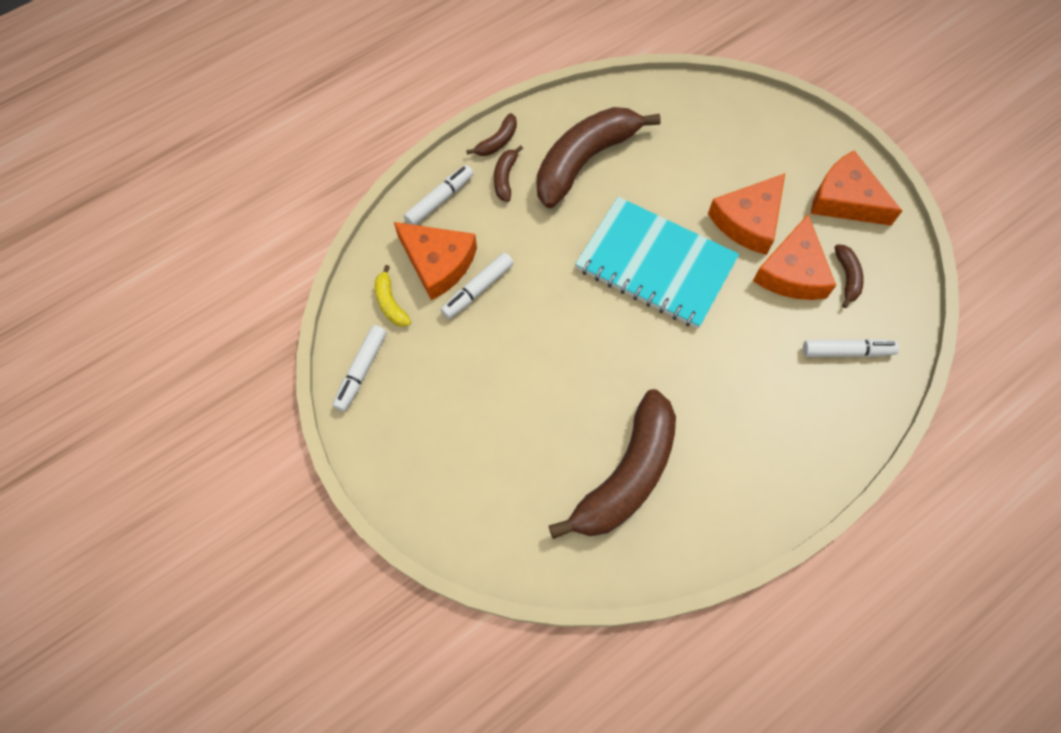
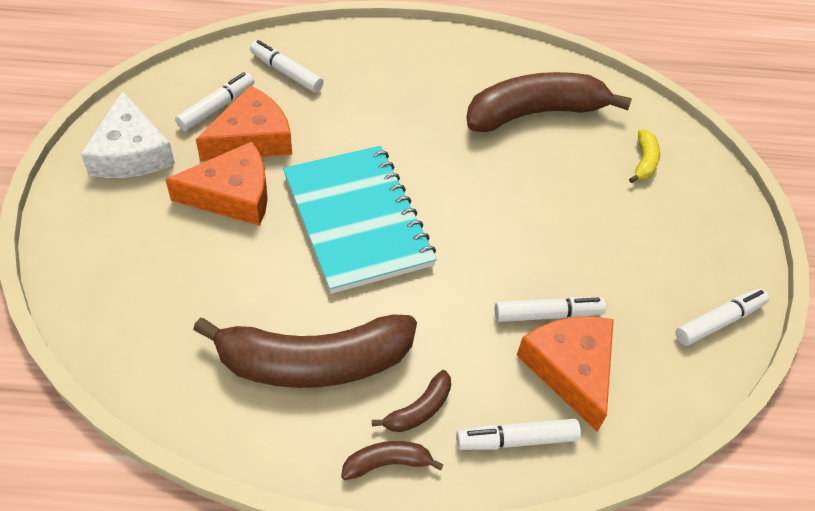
camera: 145 degrees left, 15 degrees down
(390, 303) = (650, 364): yellow banana -> yellow banana (644, 162)
(845, 199) = (131, 153): orange cheese -> white cheese
(847, 277) = (217, 107): brown banana -> white marker

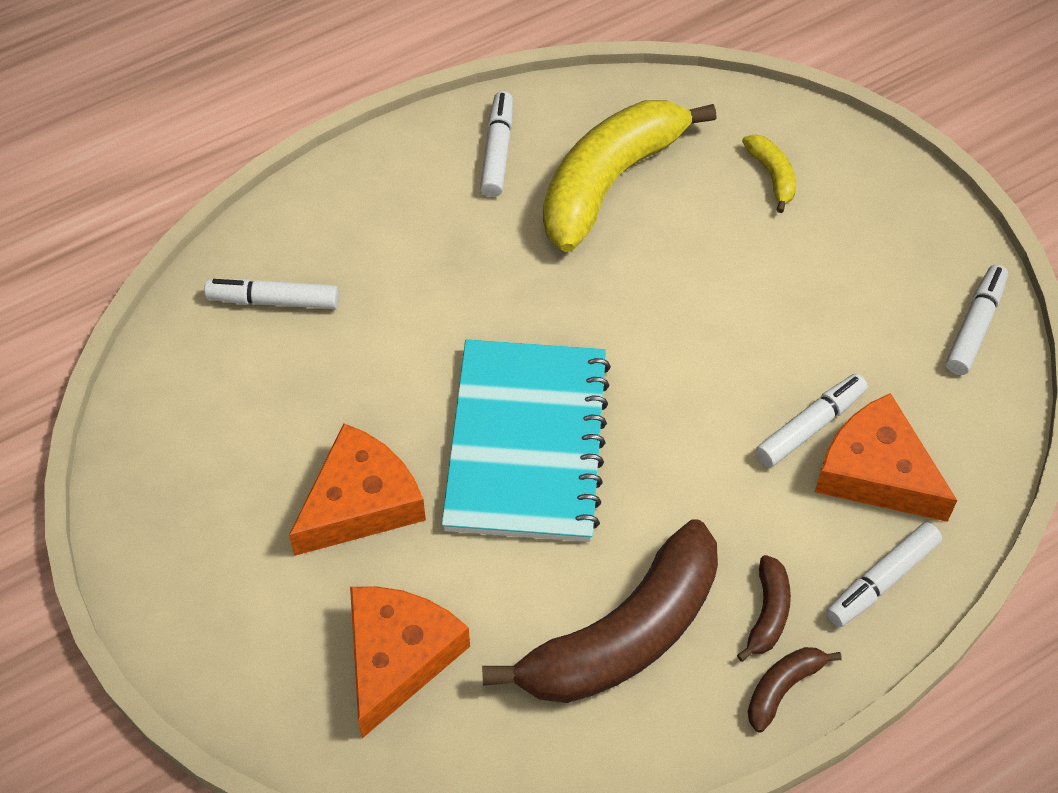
camera: 30 degrees left, 5 degrees up
(131, 153) = (186, 526): white cheese -> none
(217, 107) = (233, 401): white marker -> white marker (497, 151)
(252, 138) = (314, 416): orange cheese -> orange cheese (397, 657)
(357, 220) = (527, 443): turquoise notebook -> turquoise notebook turned 60 degrees clockwise
(534, 113) = (609, 182): brown banana -> yellow banana

